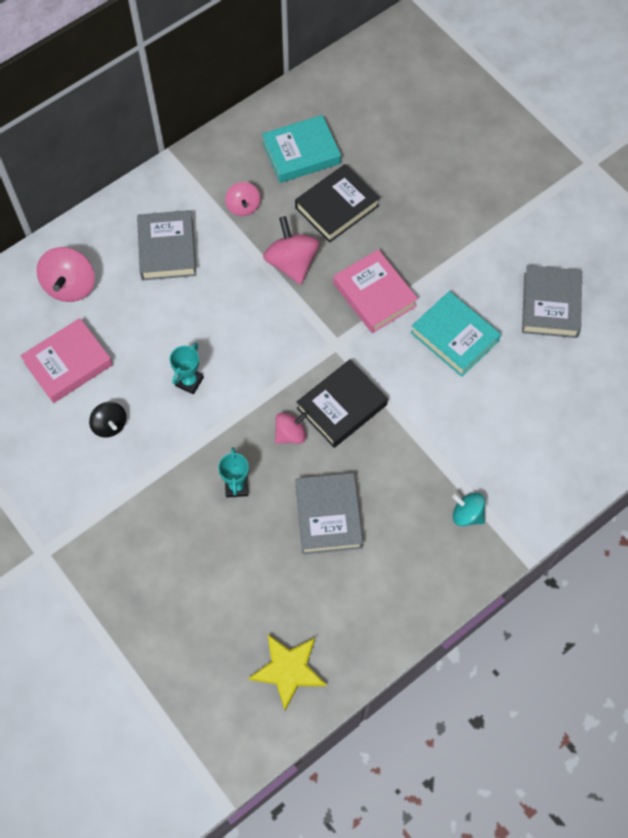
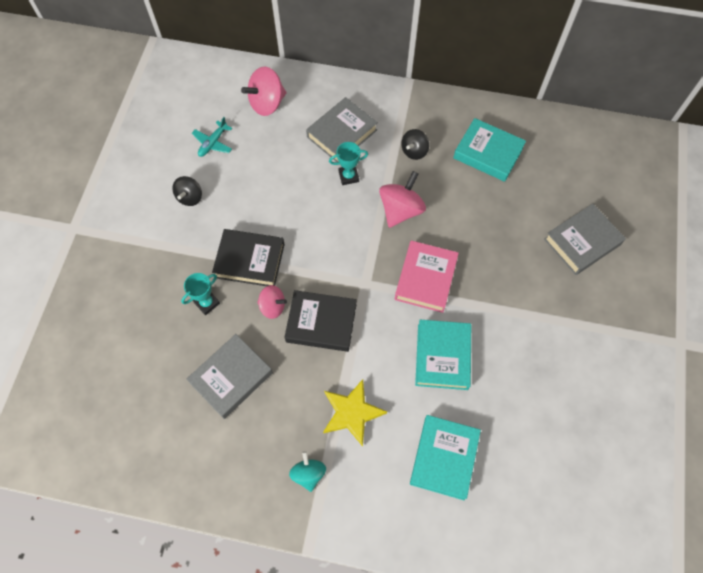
camera: 50 degrees right, 0 degrees up
(68, 363) = (213, 143): pink book -> turquoise plane
(189, 381) = (259, 217): turquoise trophy -> turquoise trophy (348, 176)
(243, 206) = (414, 151): pink spinning top -> black spinning top
(288, 670) = (96, 439): yellow star -> yellow star (352, 413)
(337, 207) = (469, 205): black book -> black book (250, 261)
(539, 402) = (444, 458): none -> turquoise book
(550, 305) = (532, 405): grey book -> grey book (582, 242)

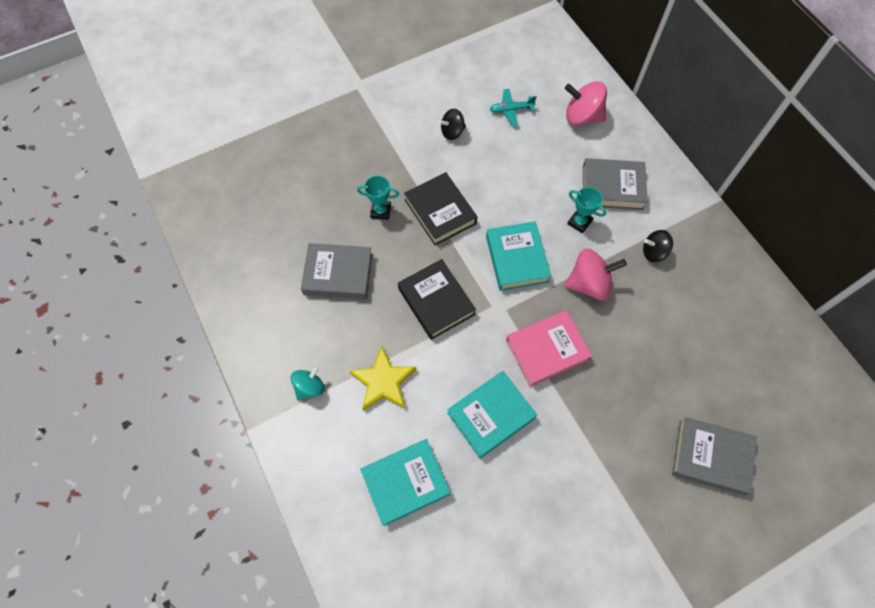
camera: 50 degrees right, 0 degrees up
(272, 306) = (418, 257): pink spinning top -> none
(488, 153) = (715, 311): turquoise book -> turquoise book (517, 259)

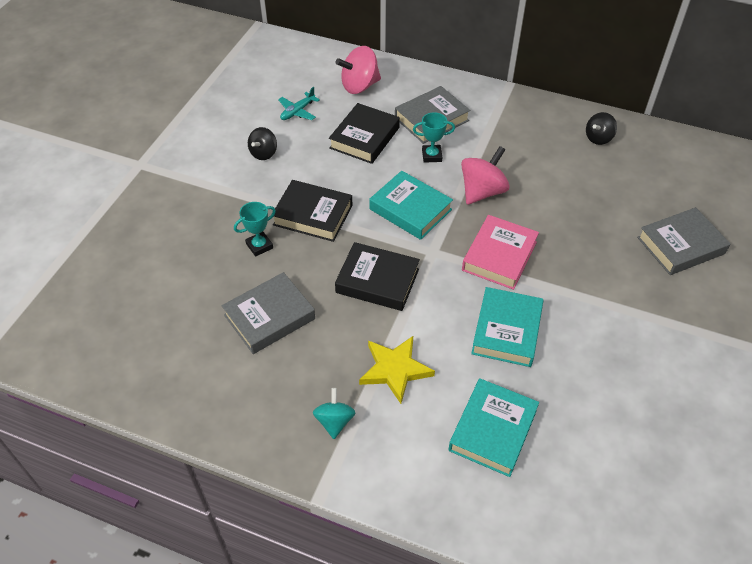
camera: 40 degrees left, 15 degrees down
(541, 169) = (364, 138): none -> black book
(654, 252) = (505, 143): black spinning top -> black spinning top (598, 138)

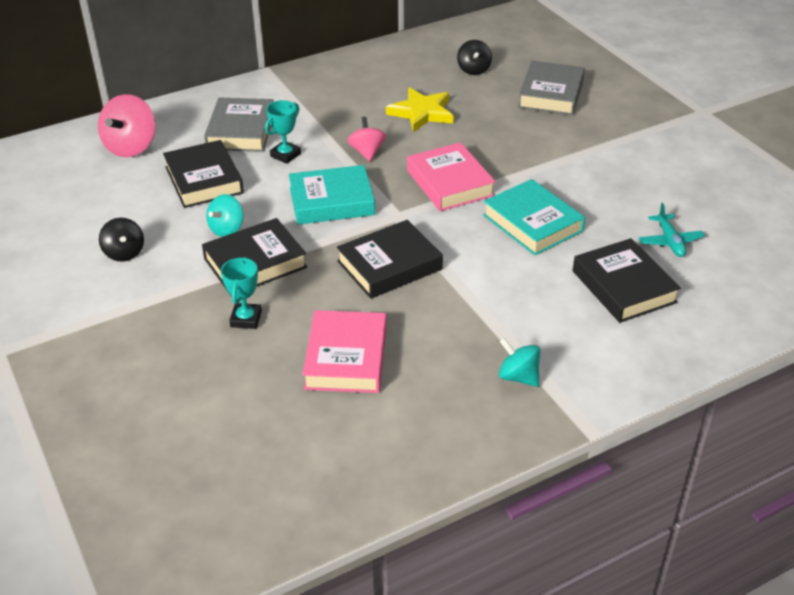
camera: 50 degrees left, 10 degrees down
(269, 317) = (346, 358): grey book -> pink book
(297, 111) = (102, 201): turquoise plane -> turquoise plane (670, 241)
(330, 180) = (227, 229): none -> turquoise spinning top
(395, 370) = (502, 308): yellow star -> yellow star (421, 113)
(482, 191) = (367, 152): pink spinning top -> pink spinning top, size x0.62
(493, 430) = (624, 286): turquoise book -> black book
(598, 138) = (393, 65): black spinning top -> black spinning top (473, 70)

